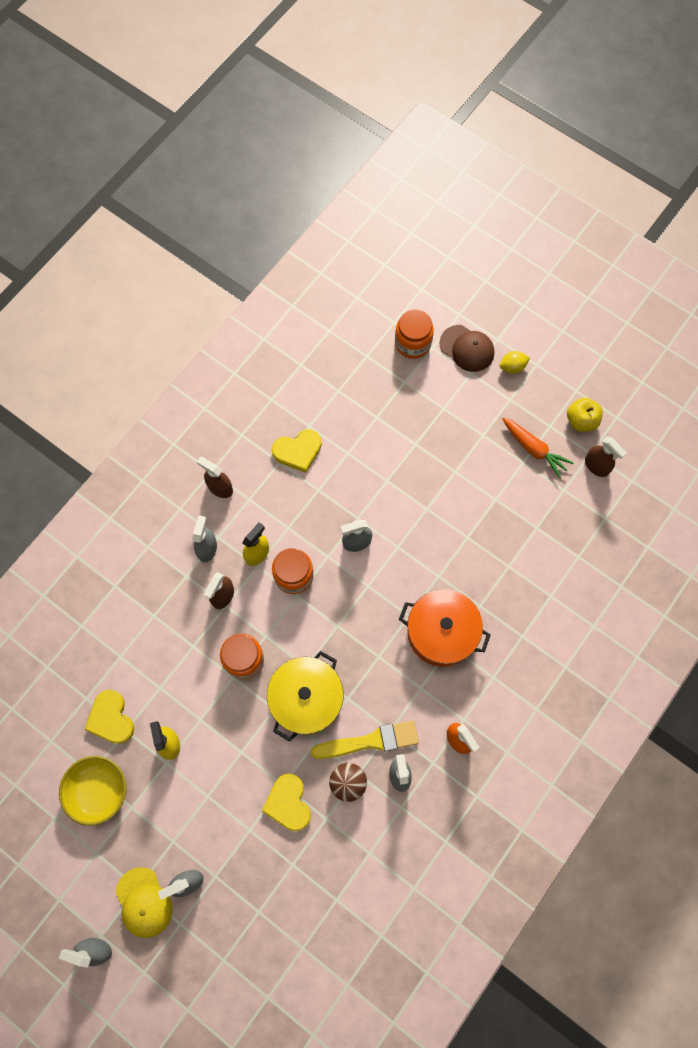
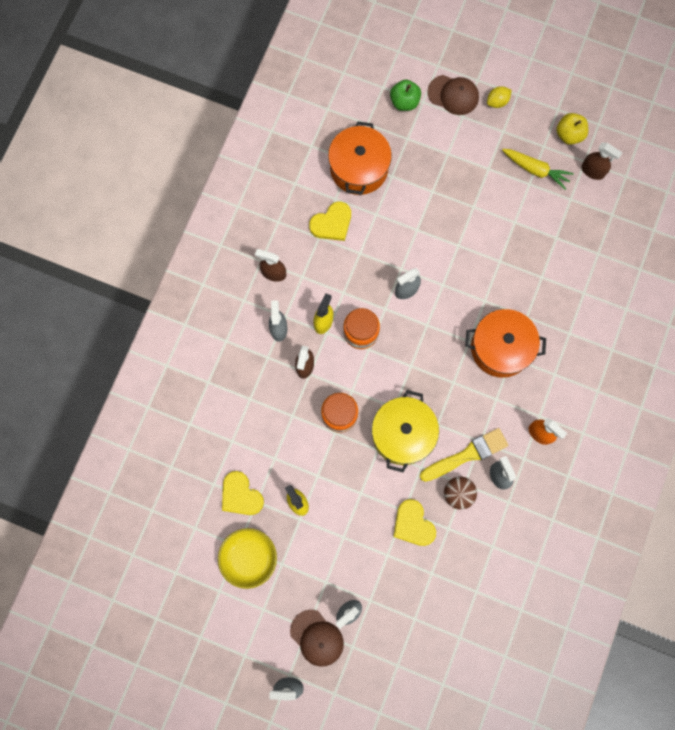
camera: 15 degrees left, 5 degrees up
(144, 902) = (317, 638): yellow cap -> brown cap
(344, 400) = (359, 168): none -> orange pot
(412, 343) = (404, 102): orange jar -> green apple
(534, 449) = (535, 170): orange carrot -> yellow carrot

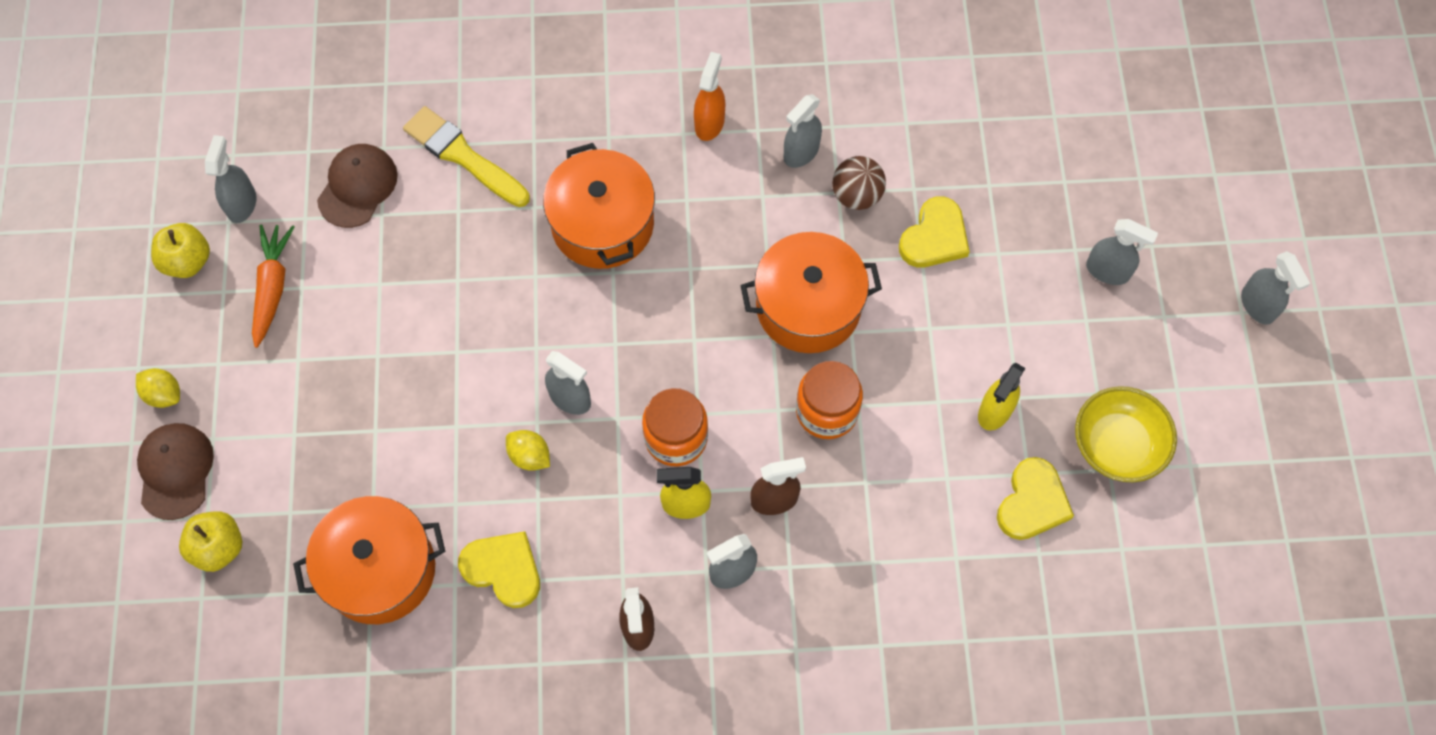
camera: 115 degrees left, 10 degrees down
(317, 638) = (1169, 297): brown cap -> brown cap (357, 187)
(384, 258) = (529, 456): none -> yellow lemon
(403, 434) = (808, 306): yellow pot -> orange pot
(404, 102) = (218, 547): green apple -> yellow apple
(467, 455) = (792, 206): yellow brush -> yellow brush (463, 156)
(535, 170) = (272, 287): yellow carrot -> orange carrot
(593, 171) = (242, 204): brown spray bottle -> grey spray bottle

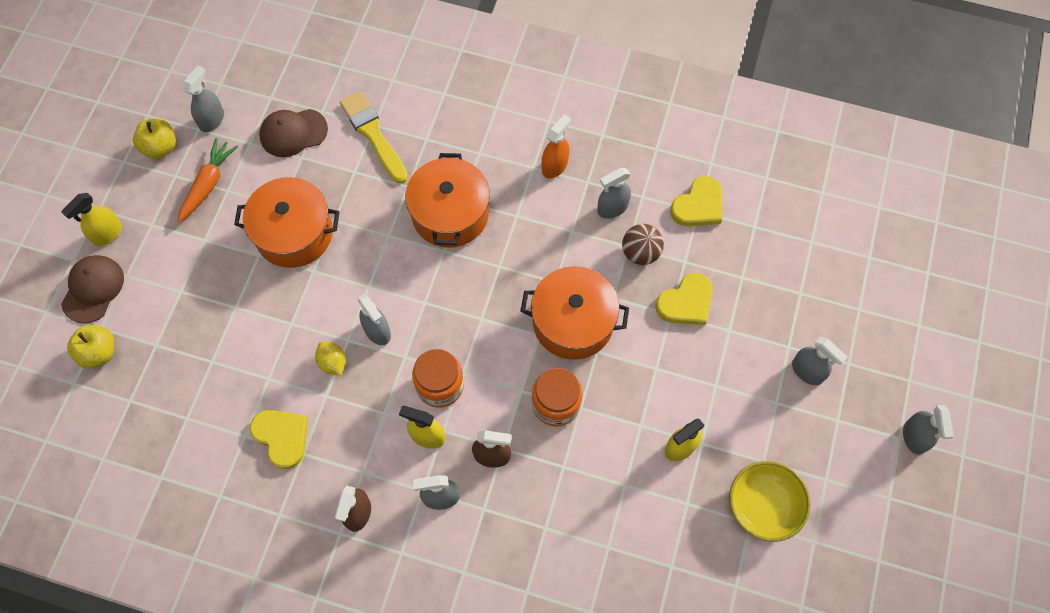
camera: 20 degrees right, 0 degrees up
(164, 394) = (107, 234): yellow lemon -> yellow spray bottle
(357, 187) = (293, 133): brown cap -> brown cap turned 150 degrees counterclockwise
(380, 570) = (198, 407): orange pot -> orange pot (294, 233)
(1032, 502) = (681, 526): yellow heart -> yellow heart (698, 205)

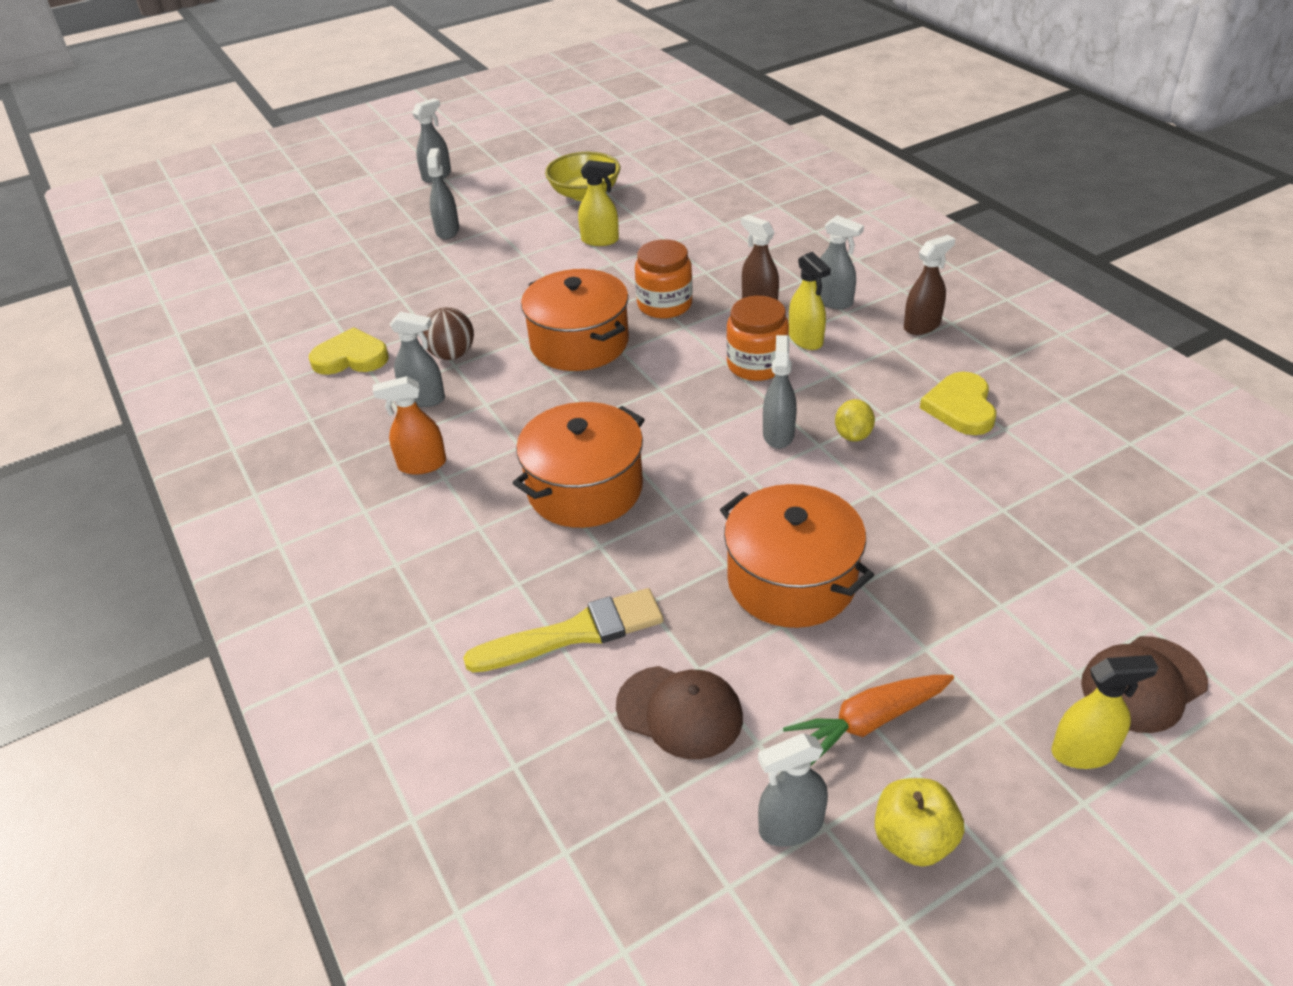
camera: 135 degrees left, 25 degrees down
(99, 352) = (1164, 599): yellow apple -> none
(373, 134) = (574, 633): yellow brush -> yellow brush turned 120 degrees counterclockwise
(686, 302) = (468, 306): yellow heart -> none

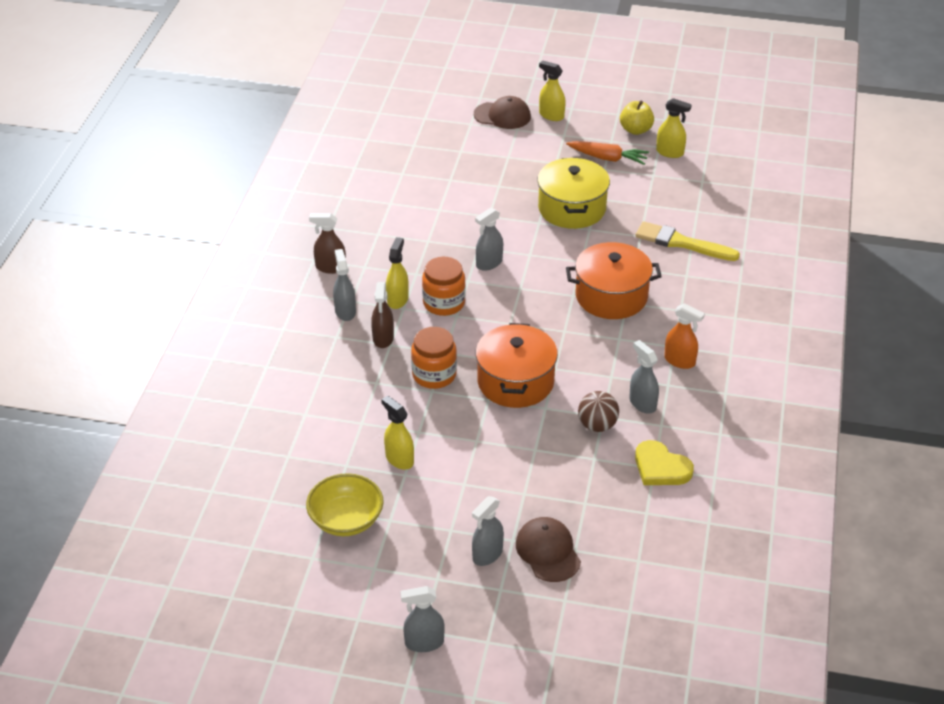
camera: 140 degrees left, 0 degrees up
(679, 712) = (670, 197): brown cap -> brown cap (548, 551)
(790, 826) = (670, 152): grey spray bottle -> yellow spray bottle
(791, 580) = (572, 208): orange pot -> yellow pot
(853, 435) = (457, 241): yellow lemon -> none
(960, 407) = (390, 222): yellow heart -> none

